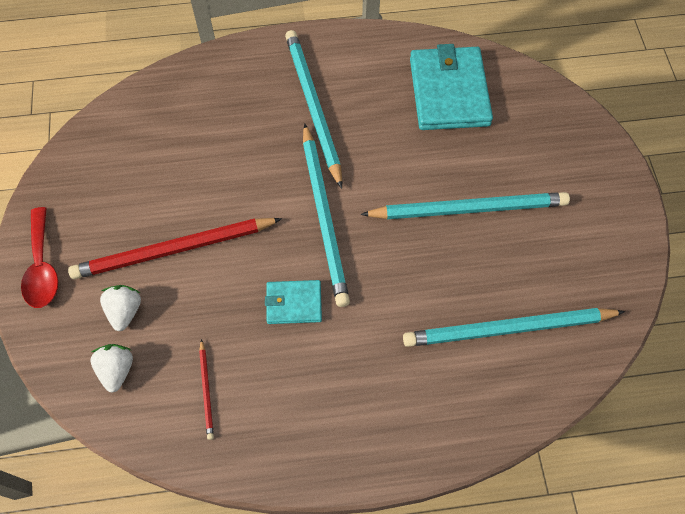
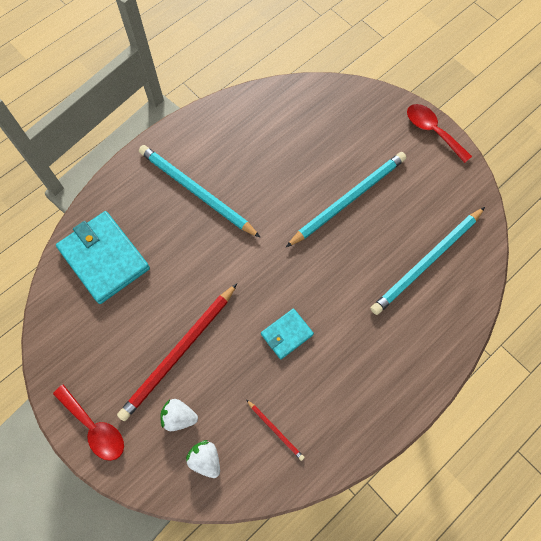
camera: 35 degrees left, 5 degrees up
(125, 311) = (179, 417): white strawberry -> white strawberry turned 45 degrees counterclockwise
(324, 216) = (262, 263): turquoise pencil -> none
(449, 92) = (278, 127): turquoise wallet -> turquoise wallet (104, 258)
(625, 194) = (432, 131): none -> red spoon

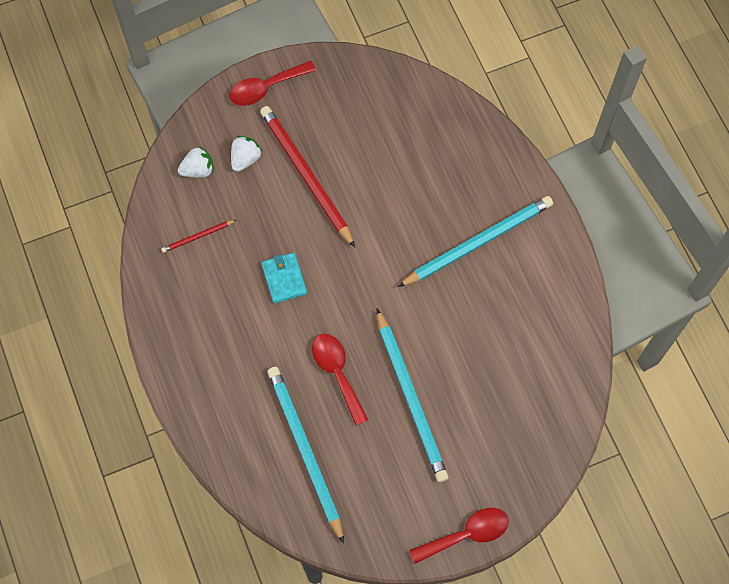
camera: 110 degrees right, 0 degrees up
(104, 258) = (432, 134): turquoise wallet -> none
(352, 260) = (337, 373): none -> red spoon

